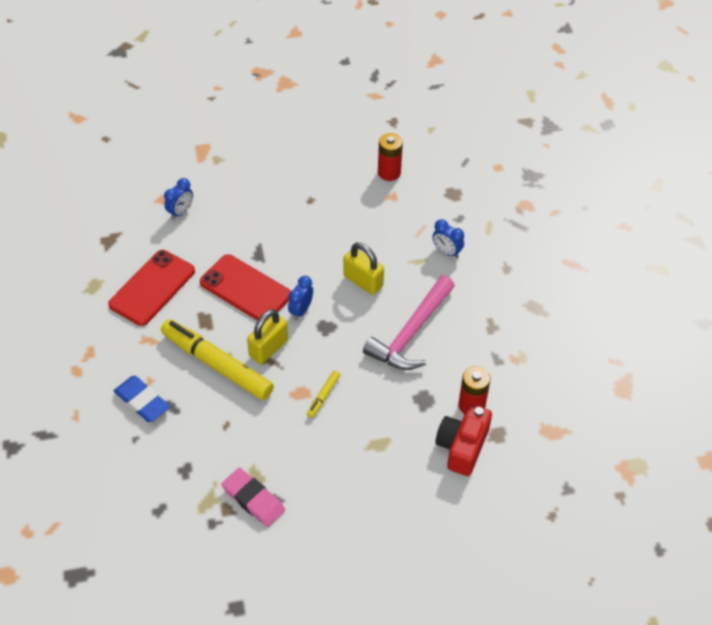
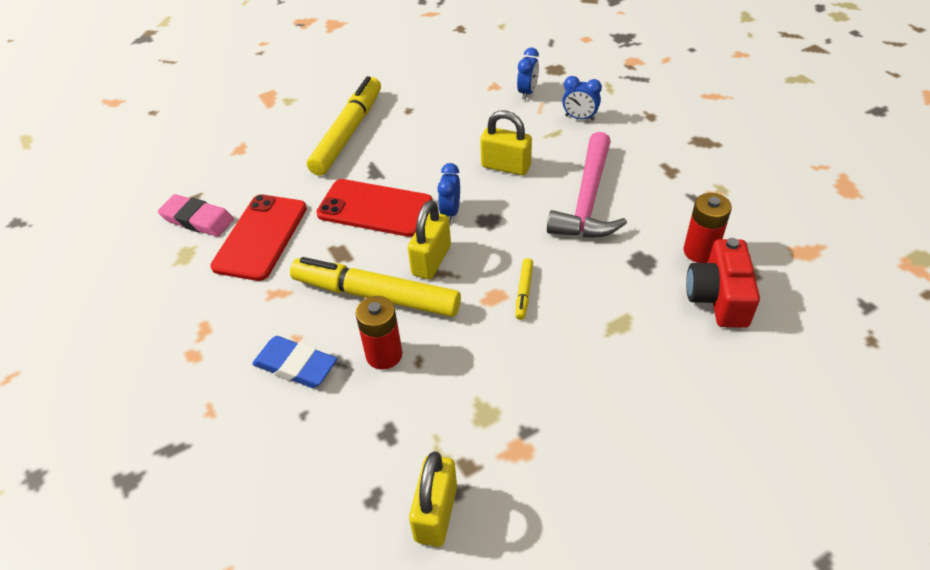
camera: 15 degrees left, 5 degrees down
(180, 212) = (266, 156): blue clock -> blue clock (527, 92)
(193, 532) = (436, 513): none -> yellow padlock
(252, 209) = (348, 133): none -> yellow marker
(253, 499) = (498, 441): pink eraser -> pink eraser (197, 219)
(389, 172) = (479, 68): red battery -> red battery (384, 355)

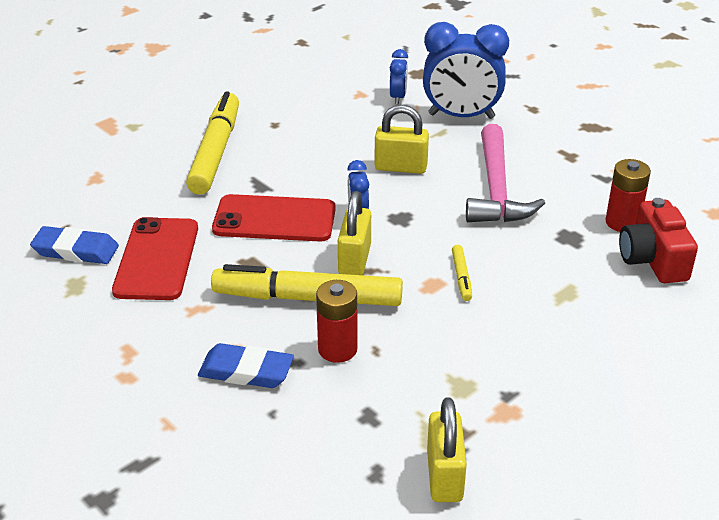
camera: 15 degrees left, 10 degrees down
(197, 219) = (76, 250): pink eraser -> blue eraser
(579, 118) = (461, 116): blue clock -> blue clock, size x2.06

